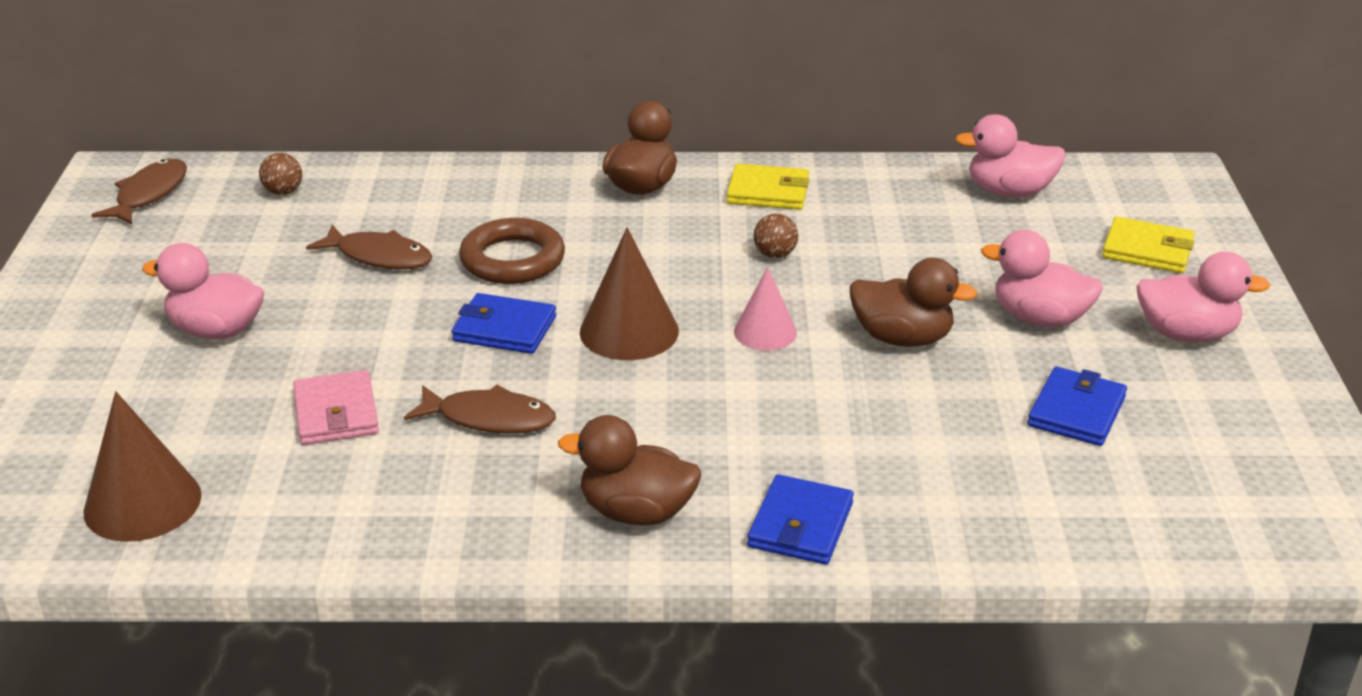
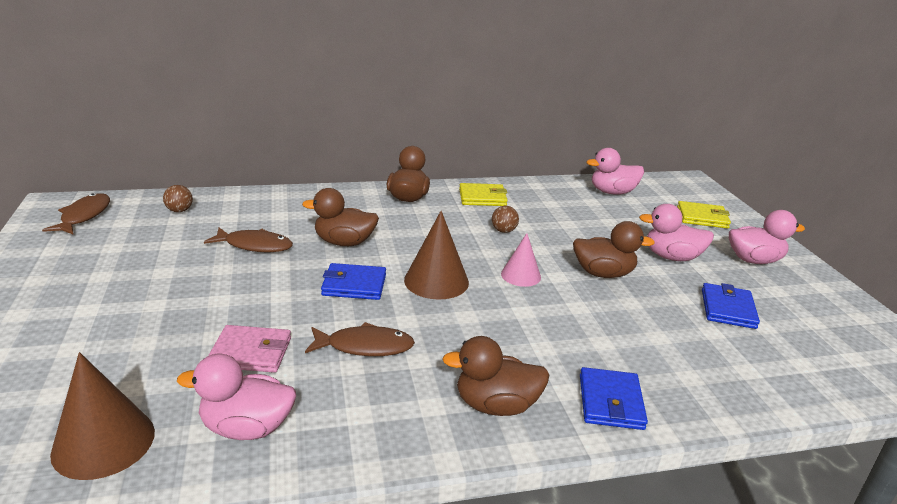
camera: 15 degrees left, 5 degrees down
(216, 330) = (147, 301): pink duck -> pink duck (247, 427)
(336, 413) = (251, 352): pink wallet -> pink wallet turned 60 degrees counterclockwise
(512, 259) = (344, 242): brown ring -> brown duck

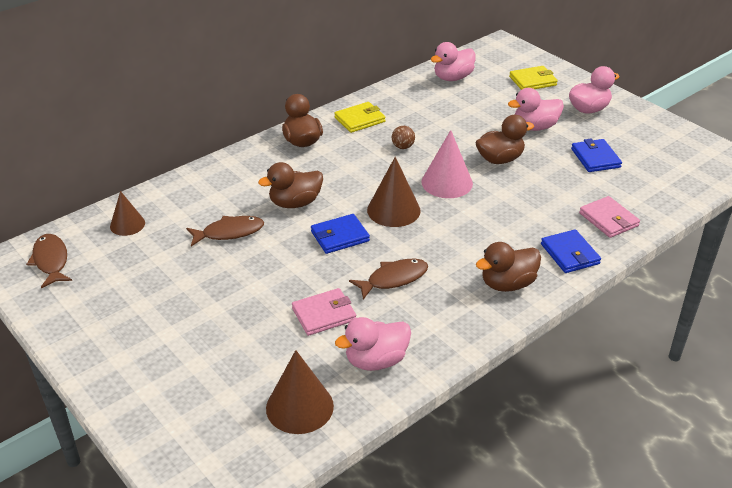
camera: 25 degrees left, 10 degrees up
(179, 210) = (127, 224): brown ball -> brown cone
(521, 275) = (447, 182): pink cone -> pink cone, size x1.57
(697, 381) = (608, 219): none -> pink wallet

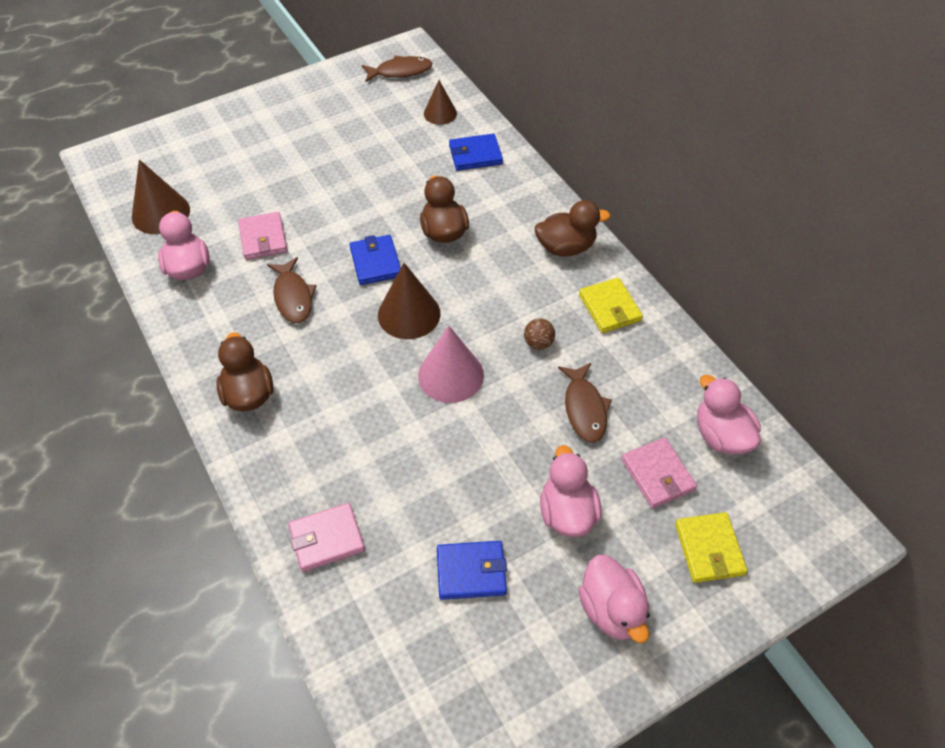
camera: 100 degrees right, 15 degrees up
(229, 232) = (407, 180): brown fish -> brown fish (584, 408)
(491, 98) = (657, 475): none -> pink wallet
(500, 159) = (491, 445): brown duck -> none
(569, 254) = (276, 471): blue wallet -> blue wallet (475, 155)

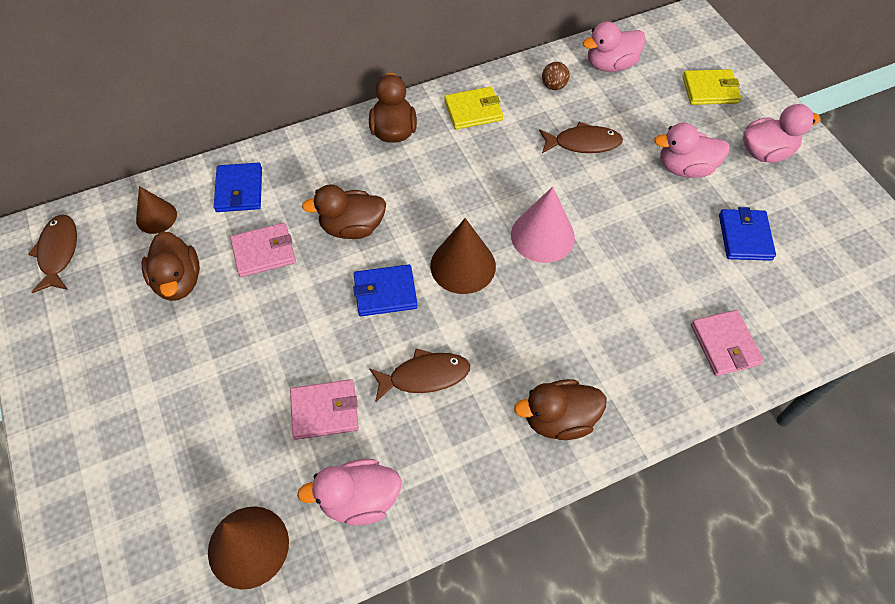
camera: 85 degrees left, 5 degrees up
(379, 137) = (178, 281): none -> brown duck
(538, 343) = (509, 166): brown ball -> brown ball (554, 86)
(657, 475) = (647, 107): pink wallet -> pink wallet (264, 252)

